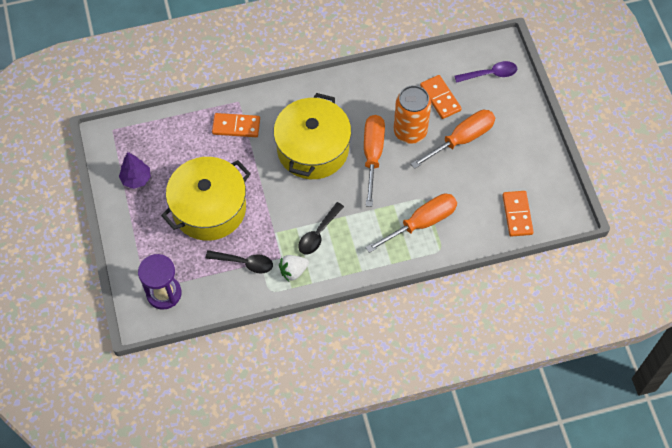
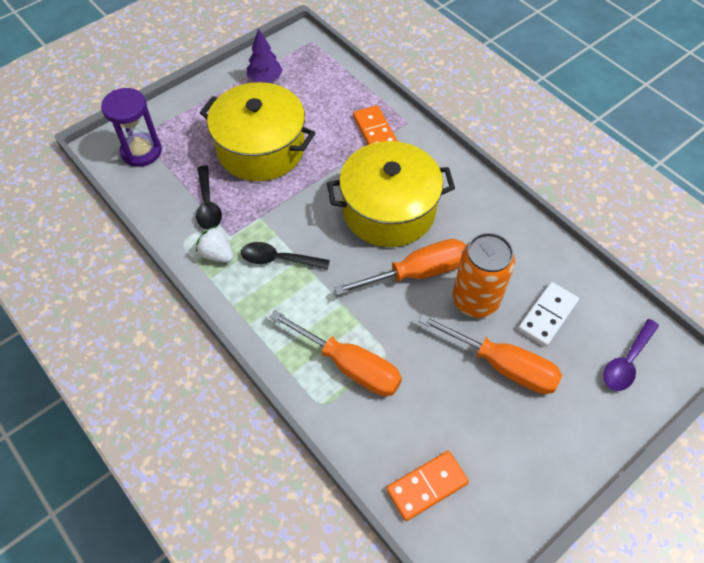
camera: 65 degrees right, 5 degrees down
(440, 98) = (547, 315): orange domino -> white domino
(490, 74) = (627, 361): purple spoon -> purple spoon turned 75 degrees clockwise

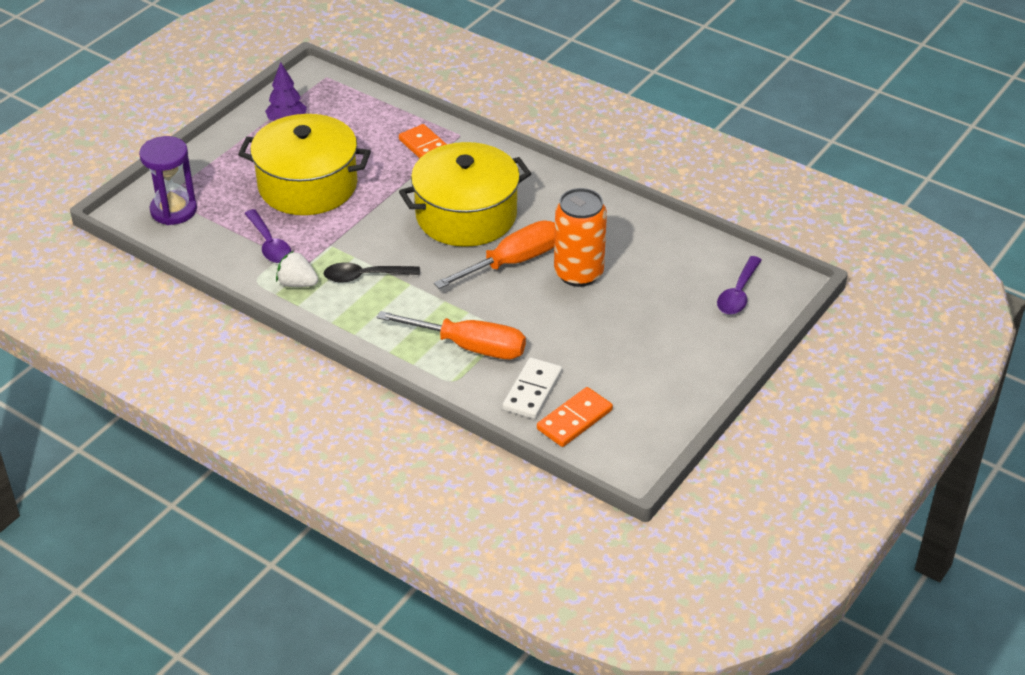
camera: 15 degrees left, 15 degrees down
(208, 205) = (269, 244): black spoon -> purple spoon
(502, 365) = (619, 318): orange screwdriver -> none
(547, 315) = (653, 272): white domino -> white domino (532, 391)

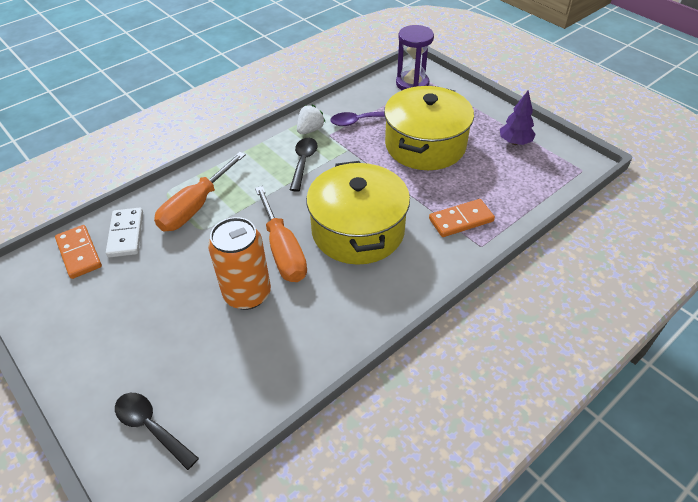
camera: 105 degrees right, 5 degrees up
(532, 391) = (126, 234): white domino -> white domino turned 45 degrees clockwise
(738, 293) = (151, 427): purple spoon -> black spoon

